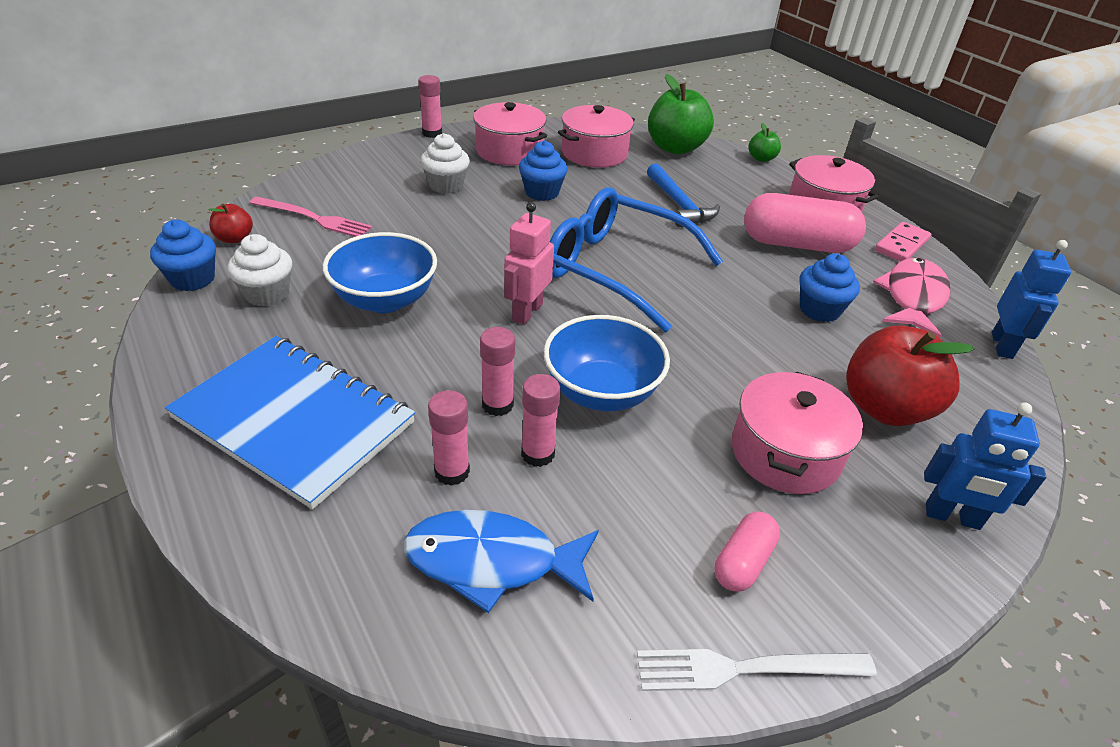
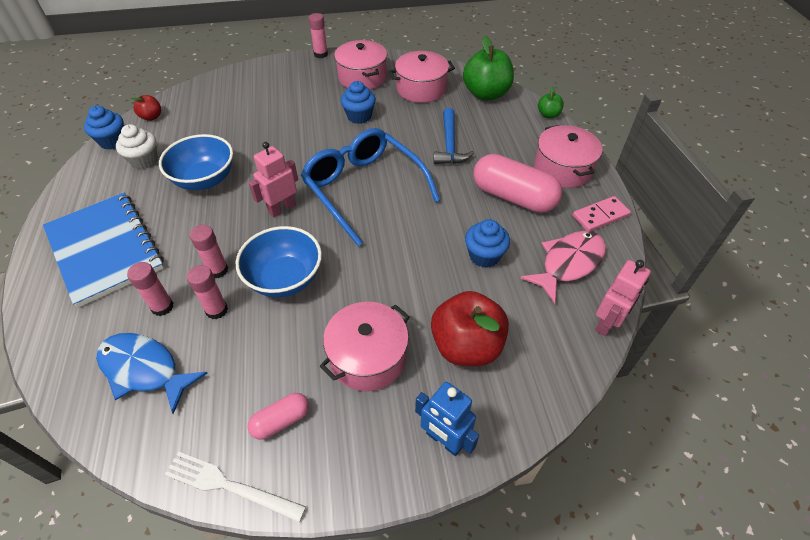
camera: 25 degrees right, 10 degrees up
(314, 218) = (204, 110): pink fork -> none
(446, 185) = (300, 99): white cupcake -> none
(1002, 346) = (607, 323): blue robot -> pink robot

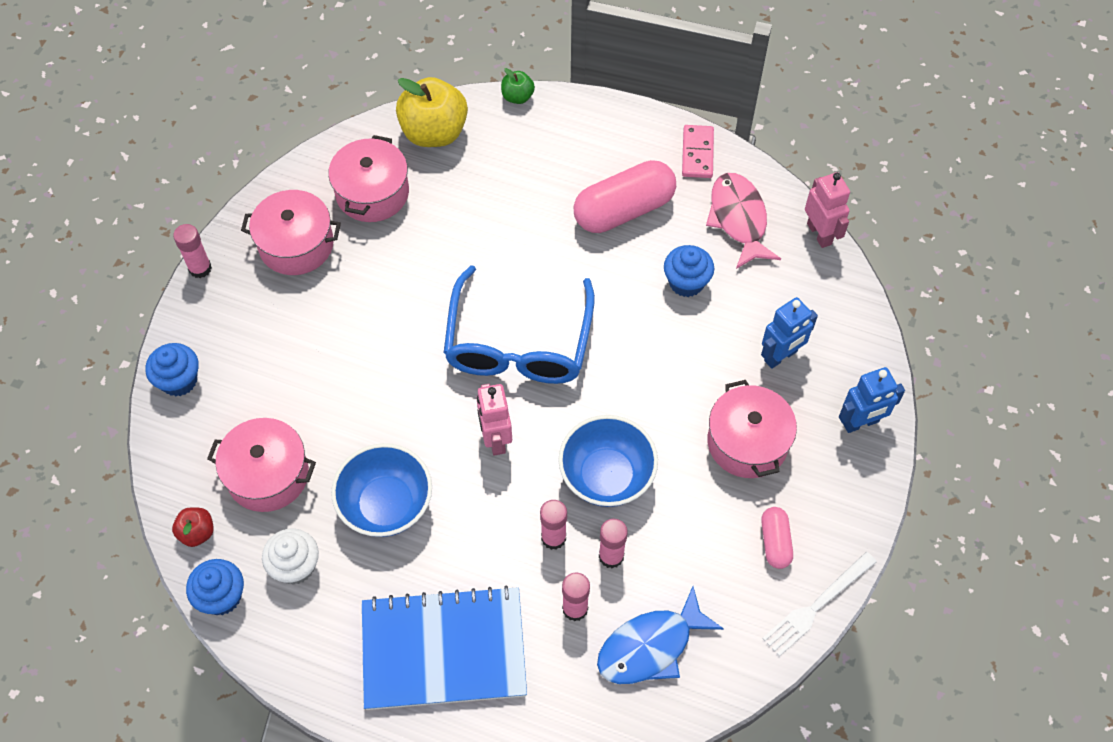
camera: 60 degrees left, 10 degrees up
(359, 116) = (379, 286): blue cupcake -> blue cupcake (179, 380)
(364, 189) = (518, 342): blue glasses -> blue glasses turned 75 degrees counterclockwise
(450, 145) = (501, 221): blue hammer -> none
(466, 346) = (781, 356): red apple -> blue robot
(486, 94) = (434, 132): green apple -> yellow apple
(562, 169) = (612, 141): pink pot -> pink pot (268, 475)

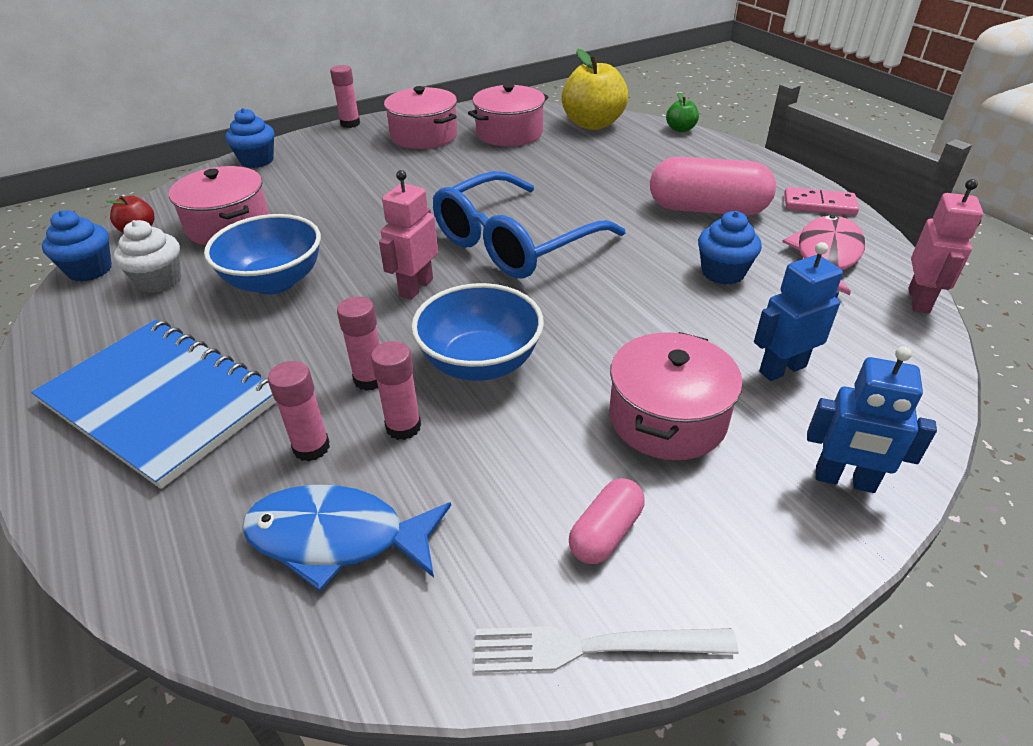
camera: 40 degrees right, 20 degrees down
(697, 153) = (819, 205): pink domino -> pink domino turned 60 degrees clockwise
(781, 356) = (782, 369): blue robot -> blue robot turned 150 degrees clockwise

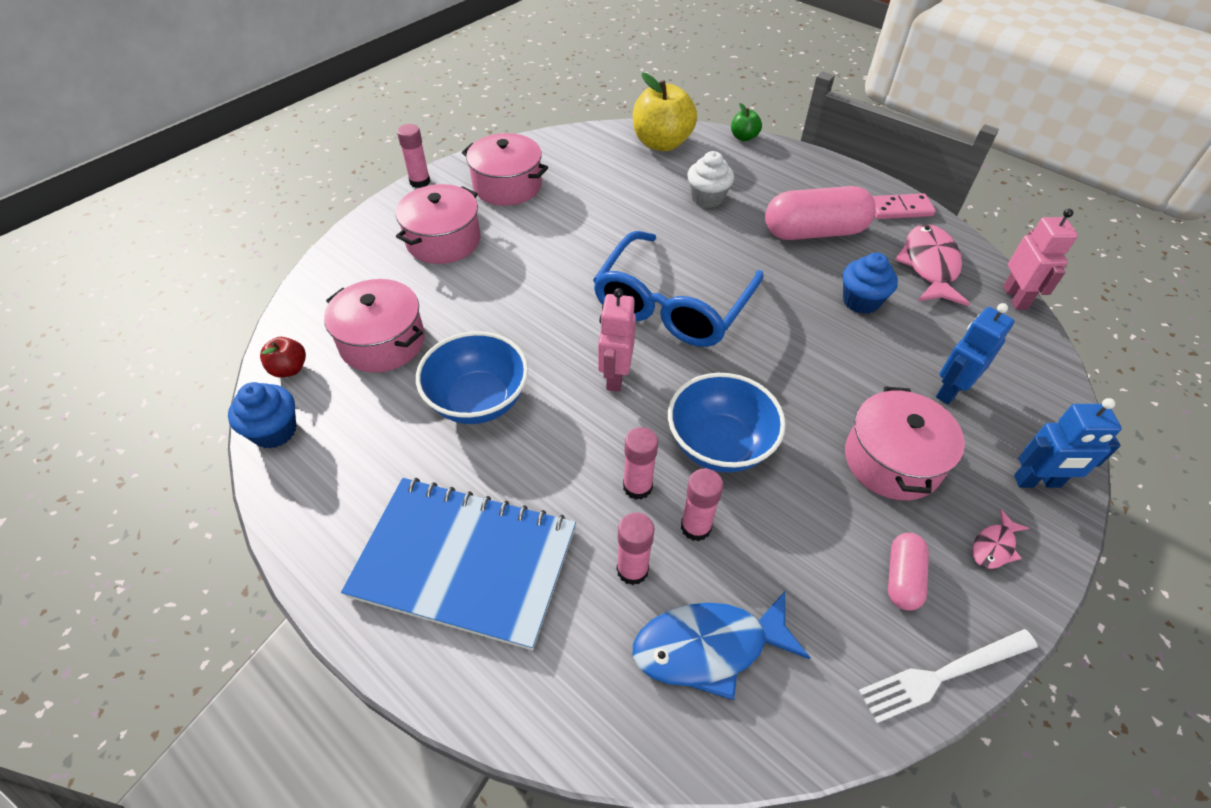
camera: 20 degrees left, 10 degrees up
(159, 281) = (360, 427): white cupcake -> white cupcake (707, 198)
(257, 160) = (352, 250): blue cupcake -> none
(509, 133) = (590, 168): pink pot -> pink pot (443, 240)
(745, 531) = (994, 546): none -> pink fish

